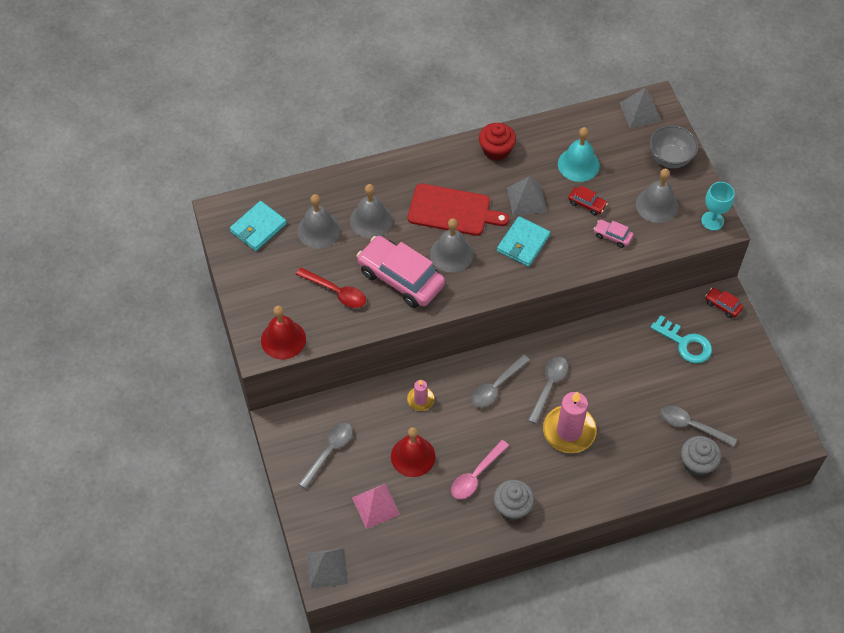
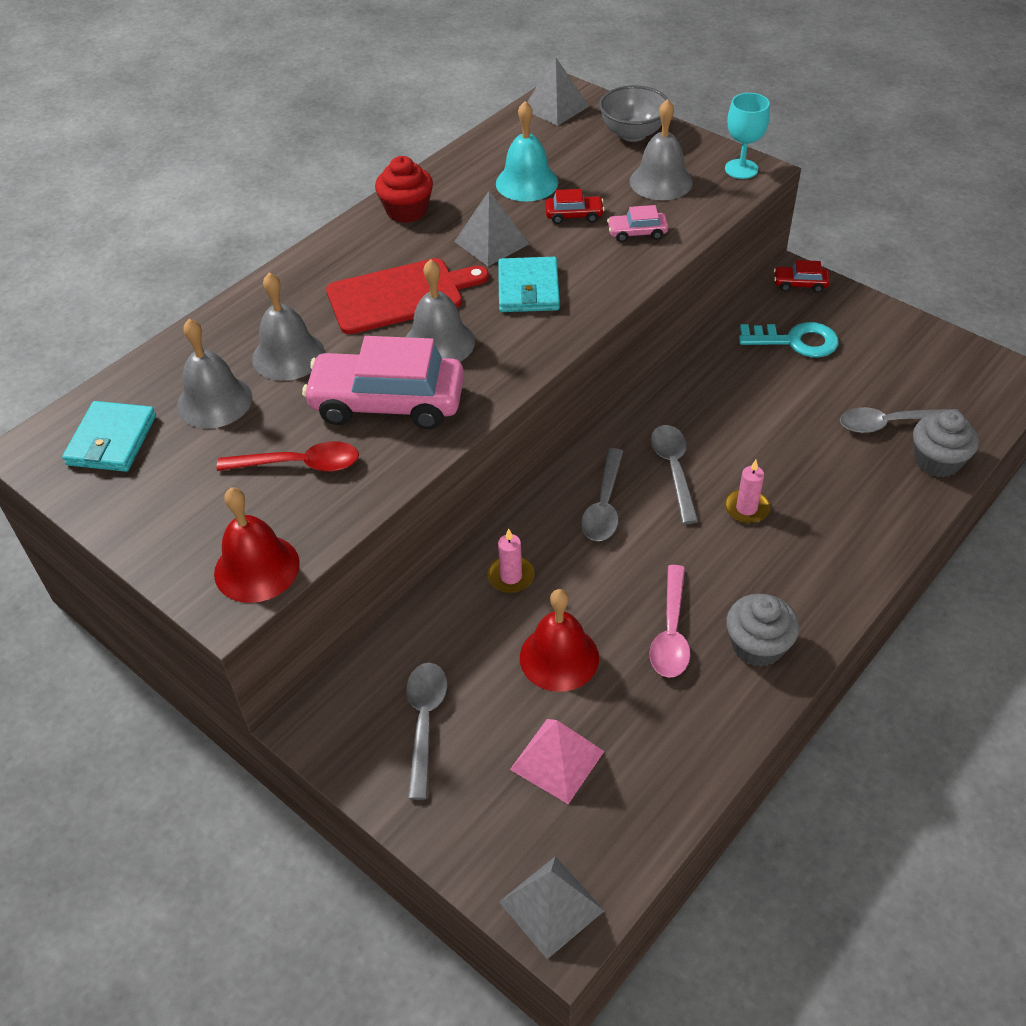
camera: 30 degrees left, 10 degrees down
(569, 431) = (746, 508): pink candle -> pink candle, size x0.52

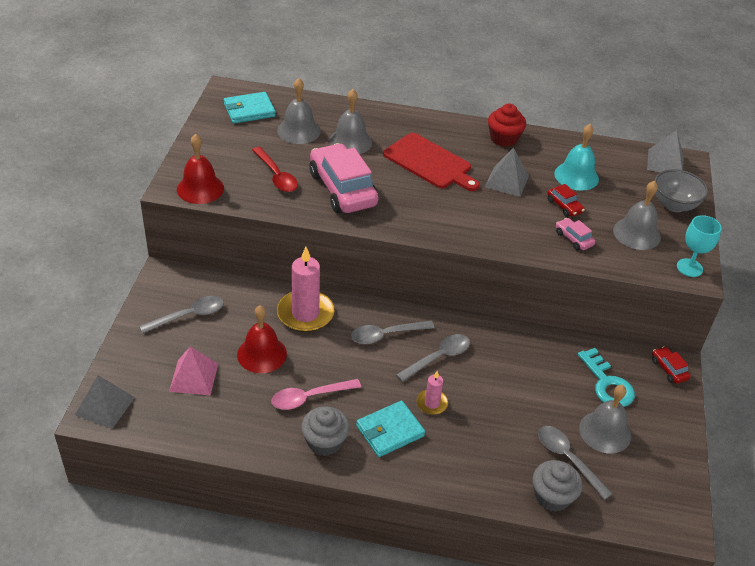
camera: 55 degrees right, 5 degrees down
(439, 342) = (404, 191): grey bell -> grey bell (605, 432)
(511, 576) = (305, 313): pink candle -> pink candle, size x1.94
(528, 289) = (479, 210): turquoise wallet -> turquoise wallet (390, 431)

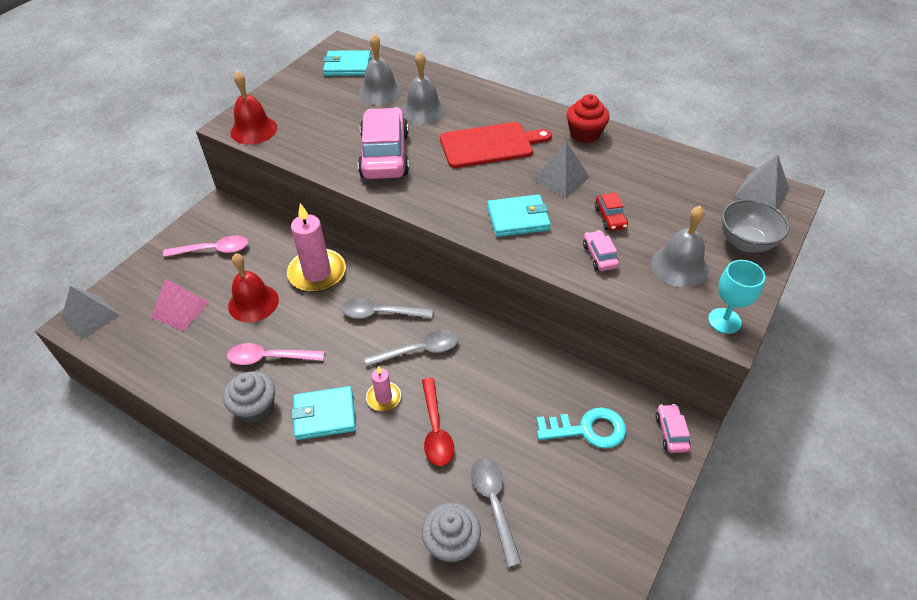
camera: 25 degrees right, 5 degrees up
(188, 316) = (213, 250): grey spoon -> pink spoon
(276, 175) = (330, 130): red spoon -> red spoon (436, 429)
(430, 163) = (490, 145): red cutting board -> red cutting board turned 75 degrees counterclockwise
(492, 222) = (518, 219): none -> turquoise wallet
(576, 176) = (644, 188): turquoise bell -> none
(605, 432) = (554, 485): grey bell -> none
(607, 384) = (587, 429): turquoise key -> turquoise key turned 90 degrees counterclockwise
(669, 369) = (671, 432): red car -> pink car

